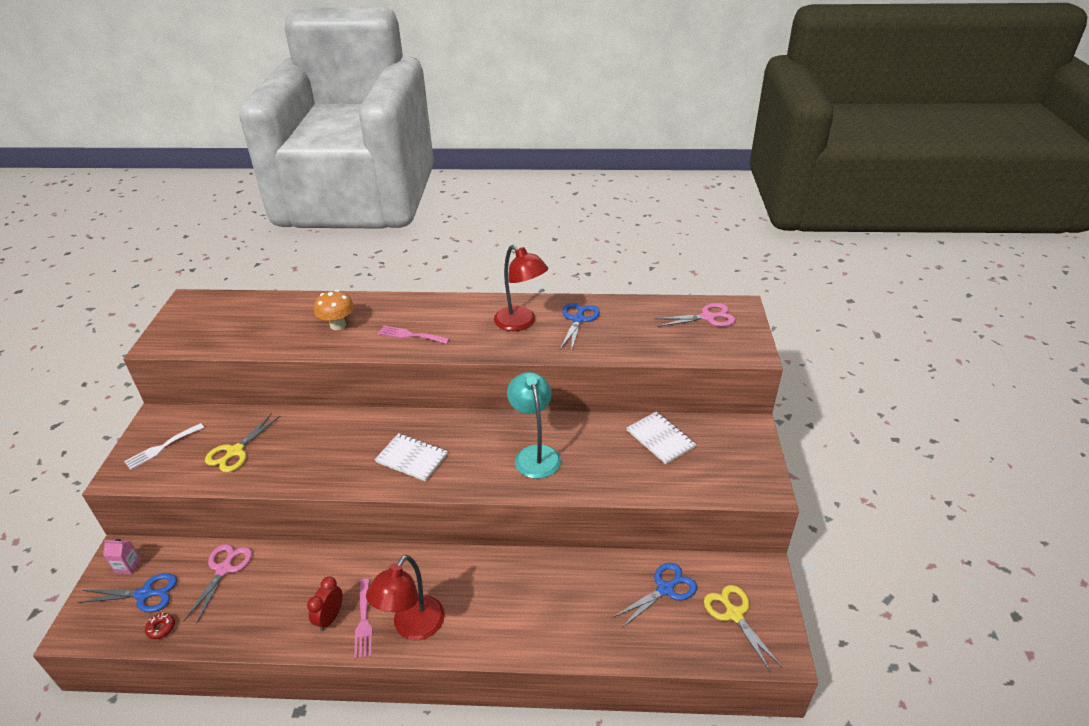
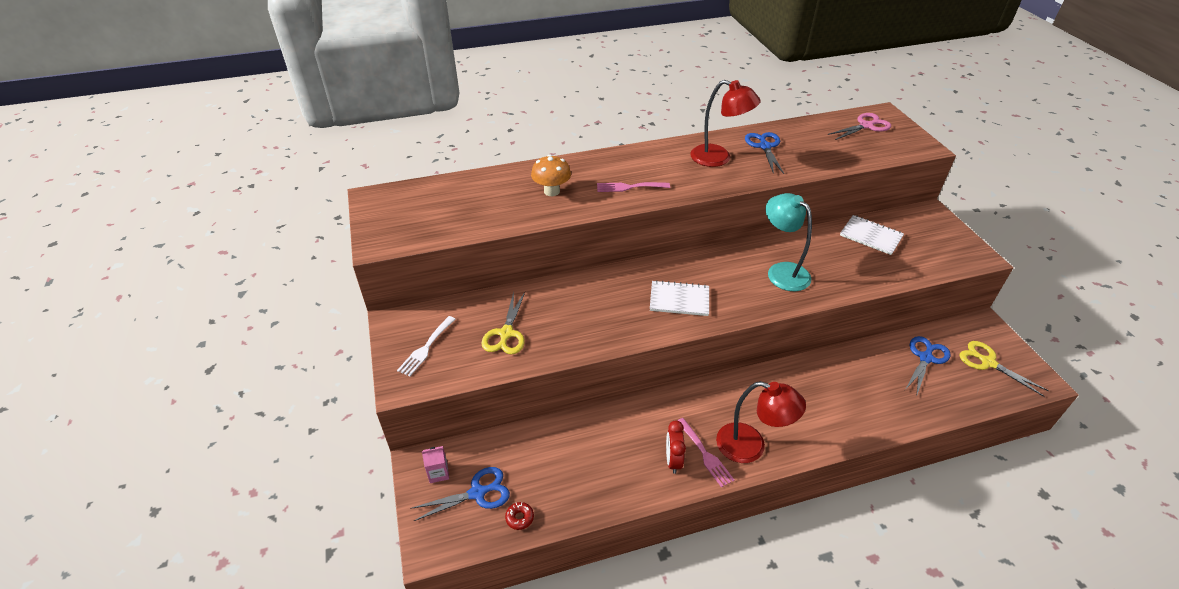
camera: 20 degrees left, 5 degrees up
(224, 569) = (539, 448): pink scissors -> none
(412, 627) = (751, 446): red lamp -> red lamp turned 75 degrees counterclockwise

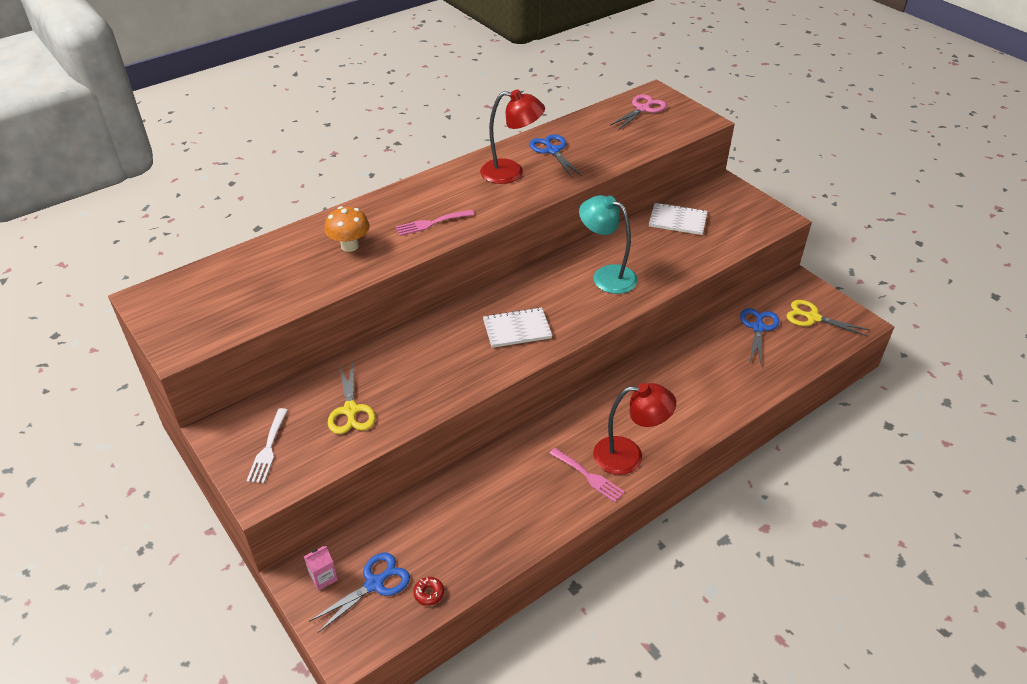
camera: 20 degrees left, 0 degrees up
(673, 460) = (560, 491): red clock -> none

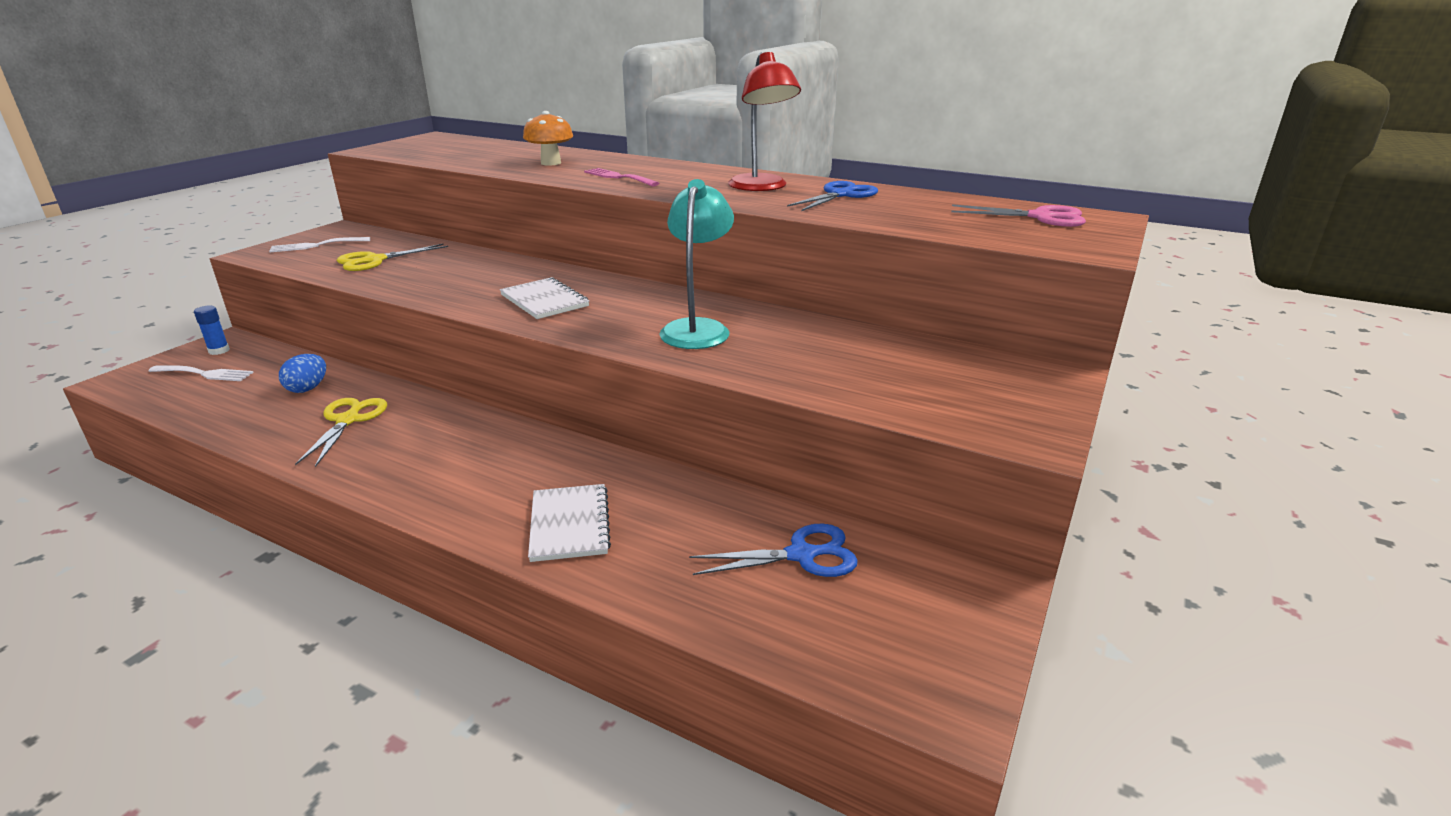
camera: 65 degrees right, 15 degrees down
(323, 577) = (219, 351): pink carton -> blue glue stick
(374, 583) = (205, 374): blue scissors -> white fork
(429, 593) = (184, 402): red donut -> none
(451, 511) = (308, 388): none -> blue egg
(588, 476) = (375, 459): pink fork -> none
(628, 456) = (421, 482): red lamp -> none
(677, 220) = (894, 353): white notebook -> white notebook (569, 524)
(812, 317) = (897, 623): yellow scissors -> yellow scissors (348, 420)

